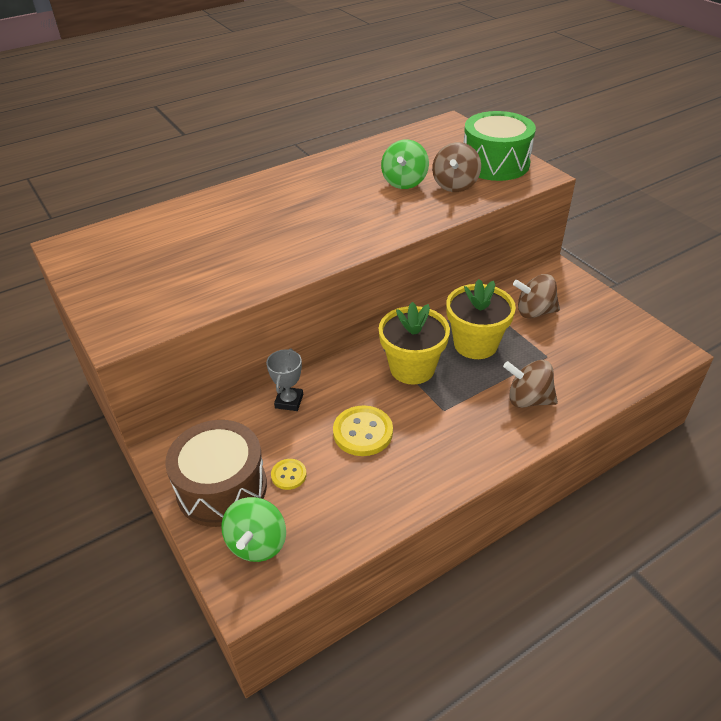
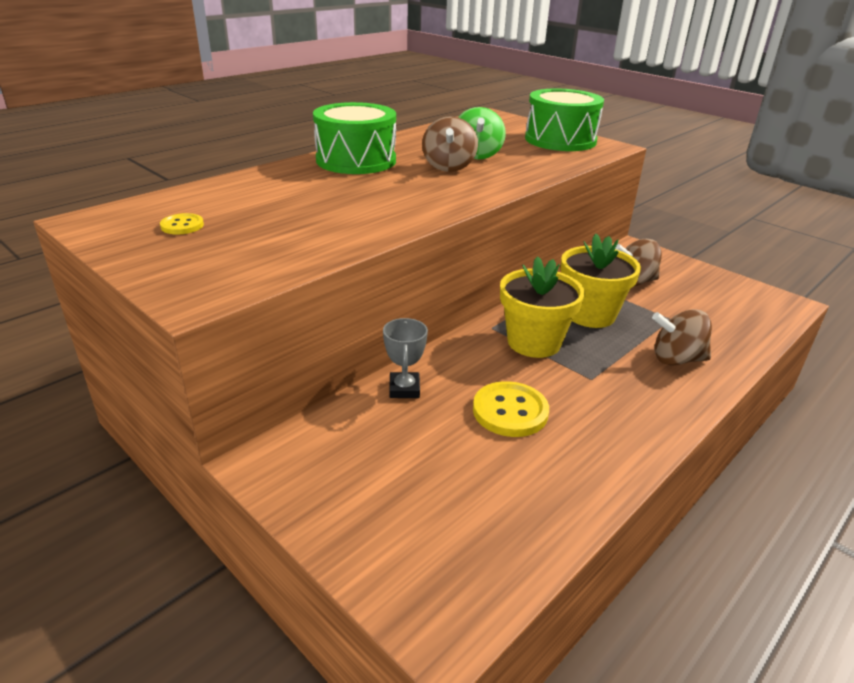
camera: 15 degrees left, 10 degrees down
(222, 488) = (355, 497): brown drum -> none
(257, 543) = (433, 559): green spinning top -> none
(289, 475) = (439, 469): yellow button -> yellow button (182, 226)
(294, 184) = (356, 160): none -> green drum
(455, 185) = (531, 155): brown spinning top -> brown spinning top (448, 167)

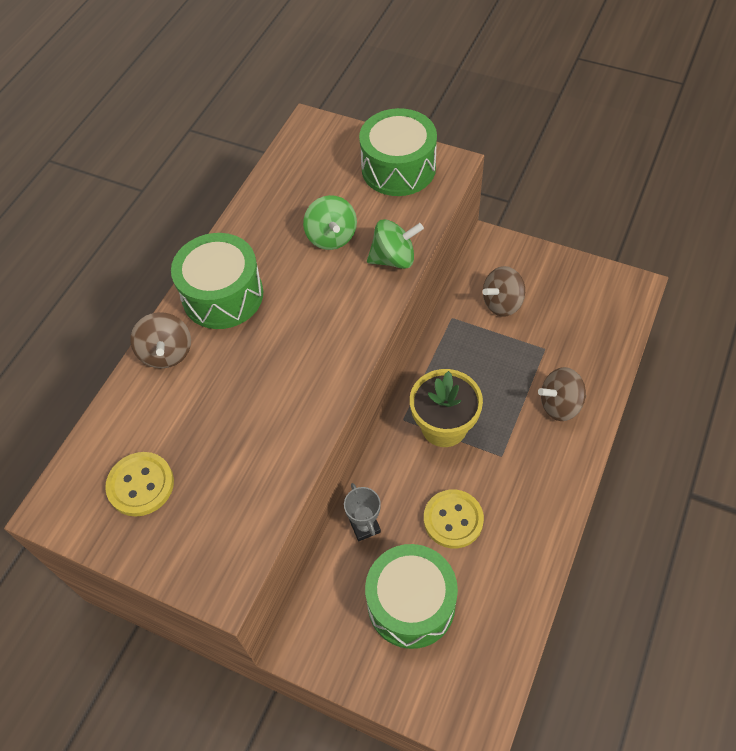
camera: 15 degrees left, 25 degrees up
(182, 226) = (141, 485): yellow button -> yellow button, size x1.79
(420, 466) = (411, 604): none -> green drum
(448, 167) = (315, 275): brown spinning top -> brown spinning top (167, 353)
(530, 173) = (394, 259): none -> green spinning top
(590, 314) = (478, 368): yellow flower pot -> none

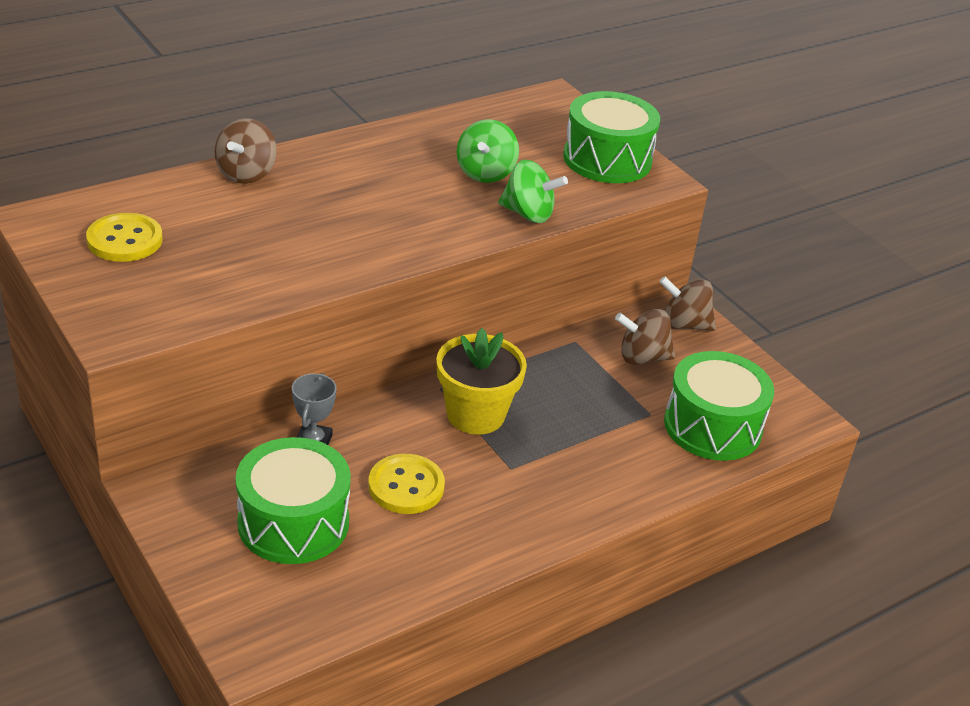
camera: 25 degrees right, 20 degrees down
(223, 295) = (339, 163): green drum -> green drum (712, 426)
(560, 405) = (619, 464): brown spinning top -> brown spinning top (684, 324)

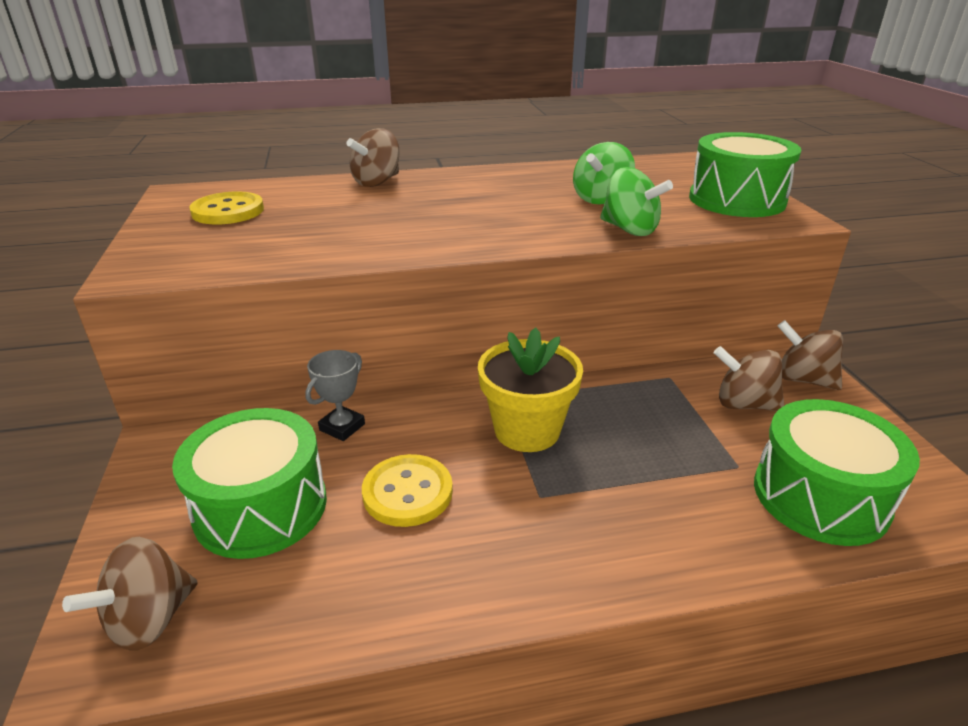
camera: 25 degrees right, 5 degrees down
(272, 615) = (149, 619): none -> brown spinning top

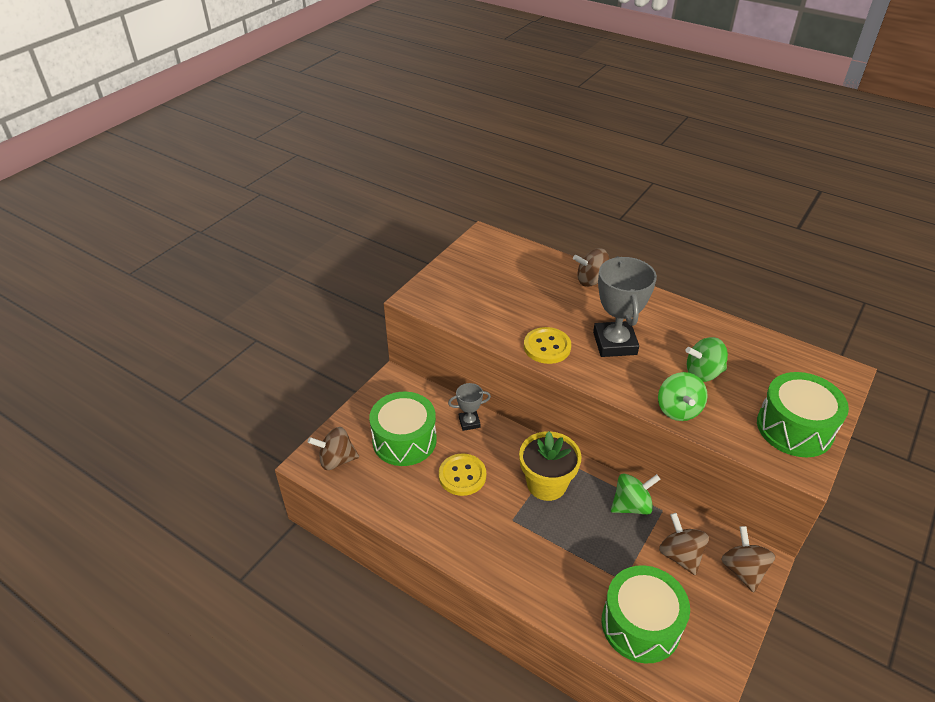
camera: 45 degrees right, 10 degrees up
(228, 211) = (492, 268): yellow button -> yellow button (547, 347)
(481, 212) = (614, 343): none -> grey trophy
(639, 392) = (631, 505): none -> green spinning top

